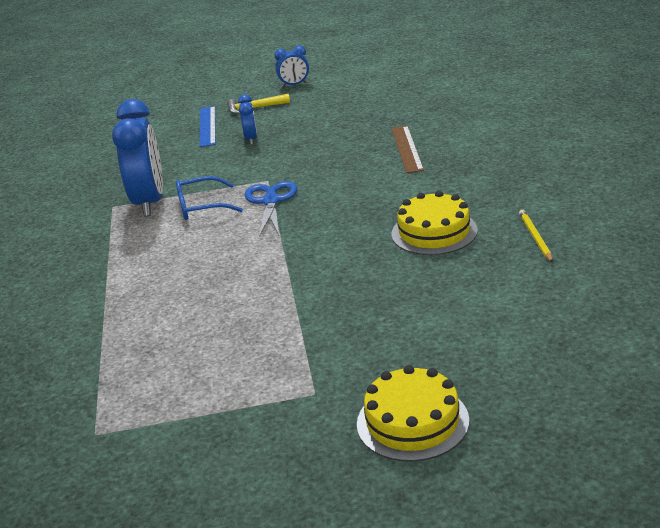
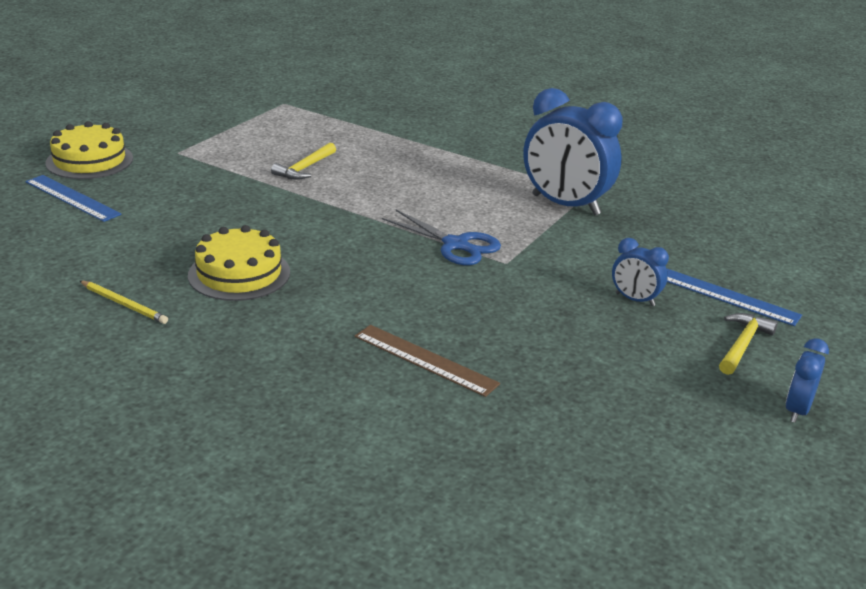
camera: 125 degrees right, 0 degrees up
(201, 207) = (510, 218): blue glasses -> none
(242, 314) = (305, 168): none -> yellow hammer
(481, 366) = (72, 198): none -> blue ruler

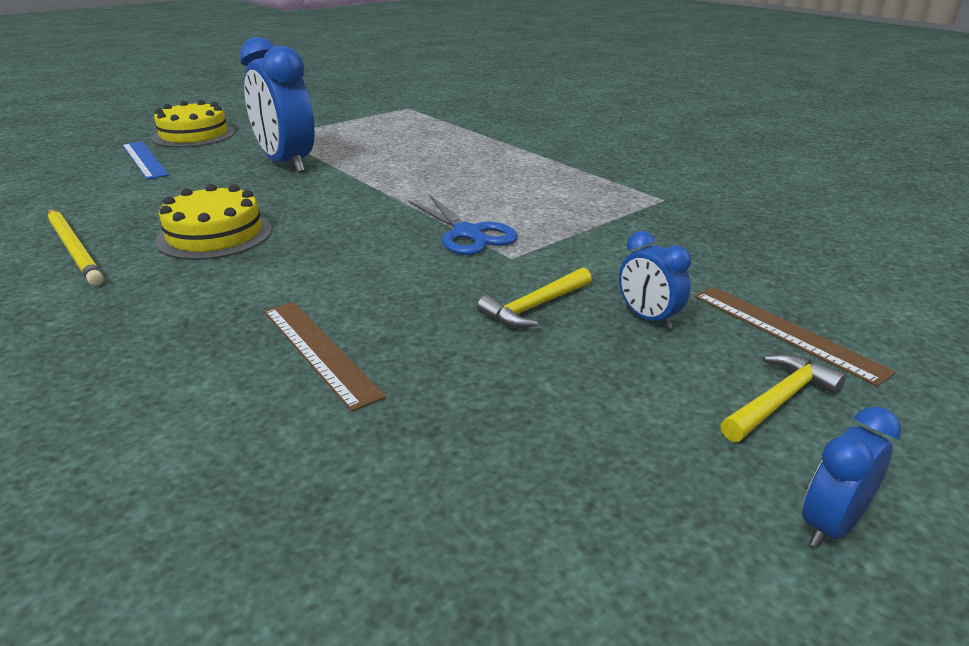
camera: 20 degrees right, 0 degrees up
(123, 304) = (74, 249): yellow pencil -> yellow pencil, size x1.56
(305, 168) = (376, 155): yellow hammer -> yellow hammer (535, 307)
(565, 205) = (626, 209): blue clock -> blue clock (286, 163)
(727, 297) = (785, 332): blue ruler -> brown ruler

